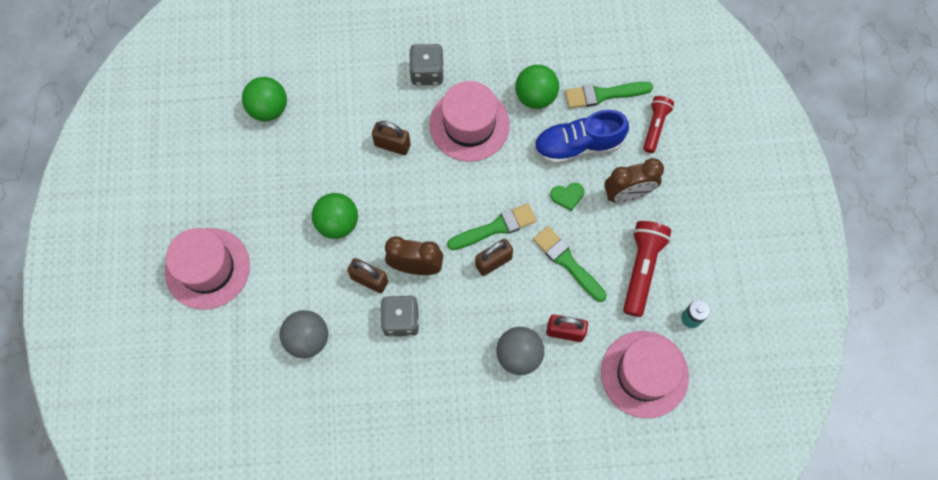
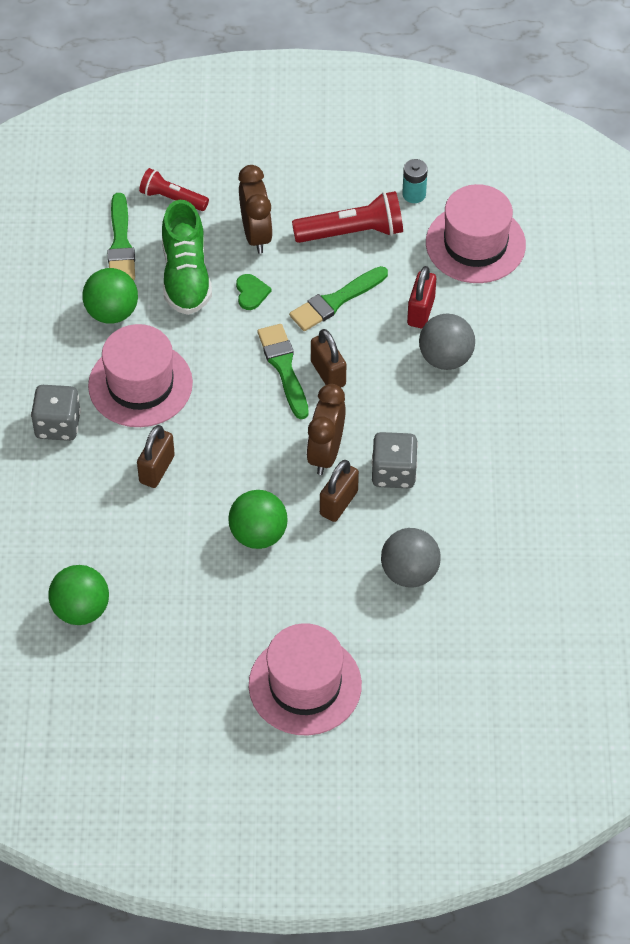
camera: 85 degrees left, 15 degrees down
(578, 145) = (186, 276): blue shoe -> green shoe
(641, 269) = (352, 232): red flashlight -> red flashlight turned 150 degrees clockwise

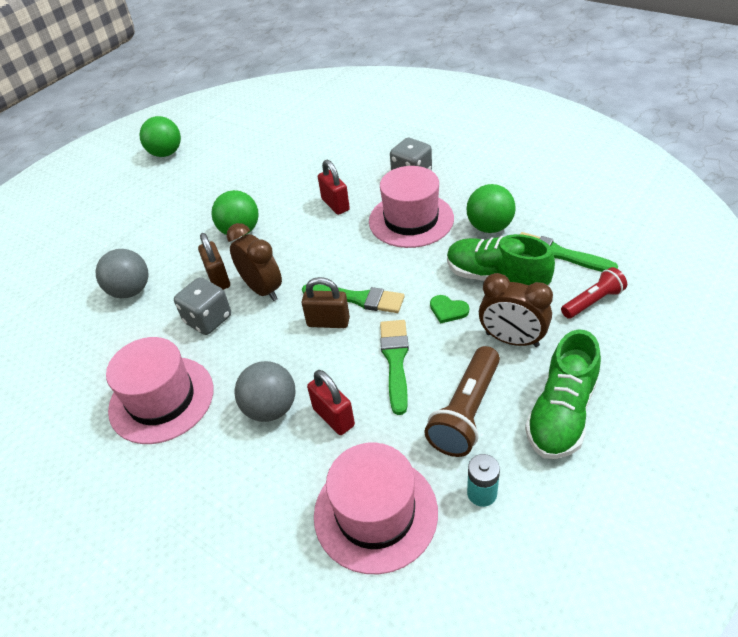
camera: 130 degrees right, 10 degrees down
(81, 610) = (274, 147): green ball -> green ball (166, 153)
(157, 469) = (335, 205): brown padlock -> red padlock
(305, 685) = (127, 213): pink hat -> pink hat (161, 399)
(311, 177) = (561, 413): none -> green shoe
(352, 232) = (466, 411): red flashlight -> brown flashlight

